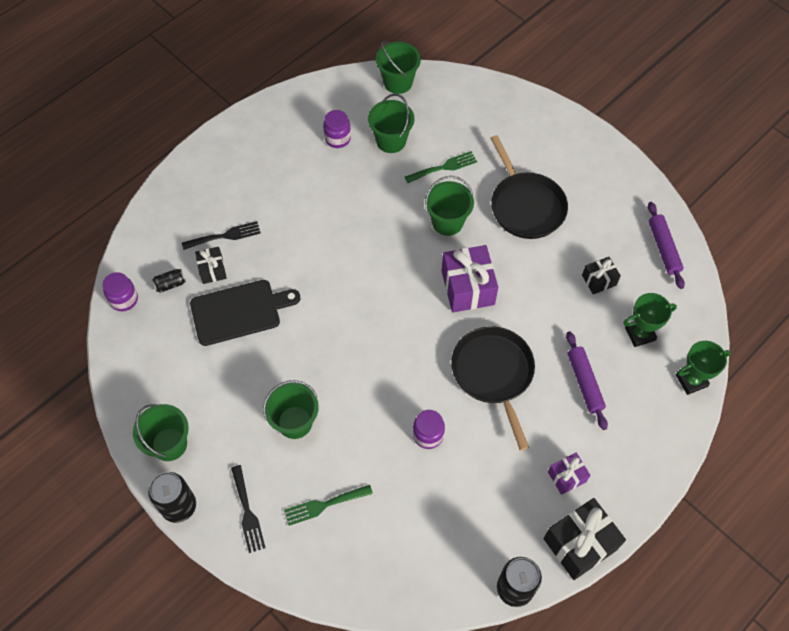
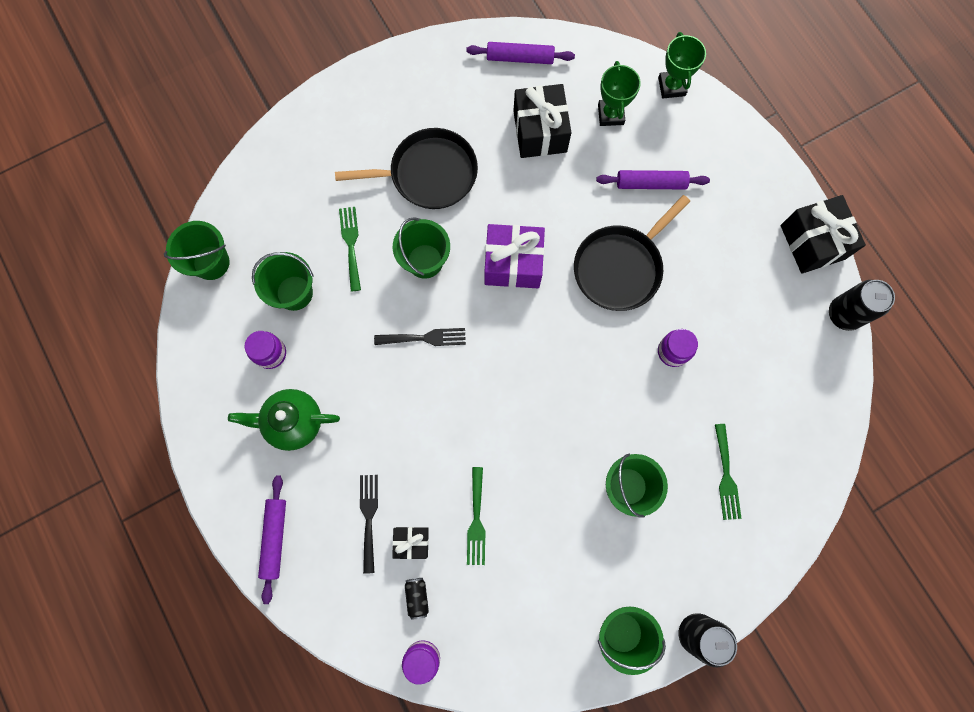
camera: 75 degrees left, 15 degrees up
(196, 179) = (275, 538): none -> purple rolling pin
(239, 312) = (476, 521): black cutting board -> green fork
(247, 512) = (718, 559): black fork -> black fork (425, 338)
(287, 167) = (293, 422): none -> green teapot
(493, 374) = (620, 267): black pan -> black pan turned 45 degrees counterclockwise
(567, 476) = (744, 232): purple gift -> none
(599, 280) = (540, 131): black gift -> black gift, size x1.82

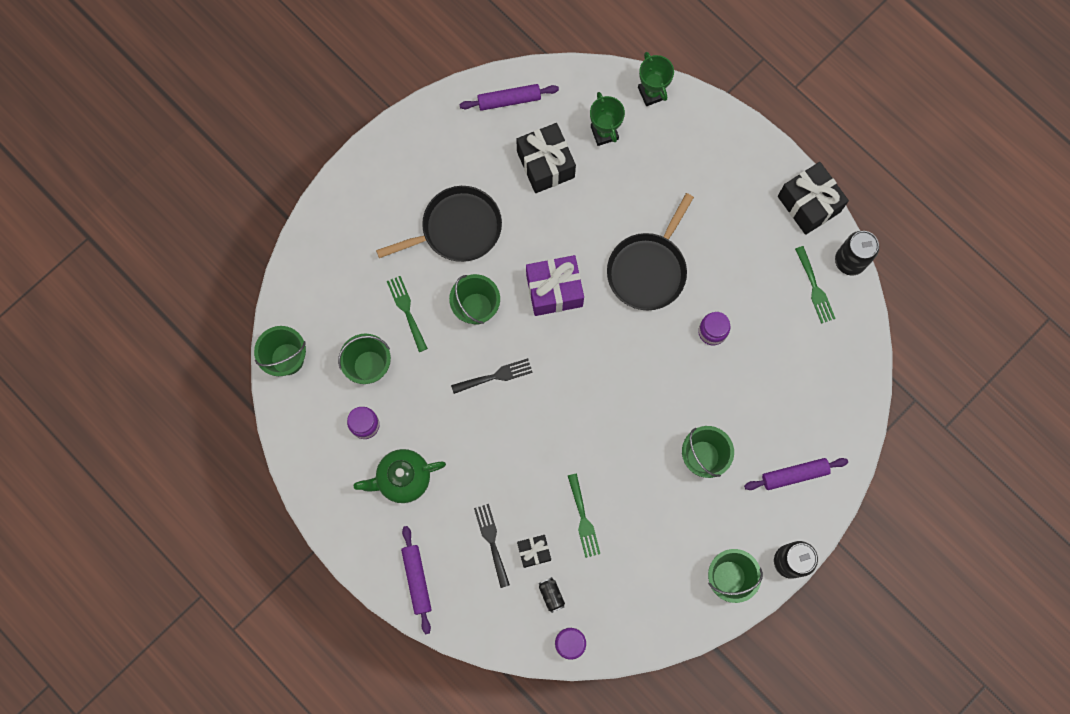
camera: 15 degrees left, 0 degrees up
(650, 184) = (656, 187): purple rolling pin -> purple rolling pin (794, 475)
(726, 476) = (783, 426): green fork -> green fork (815, 288)

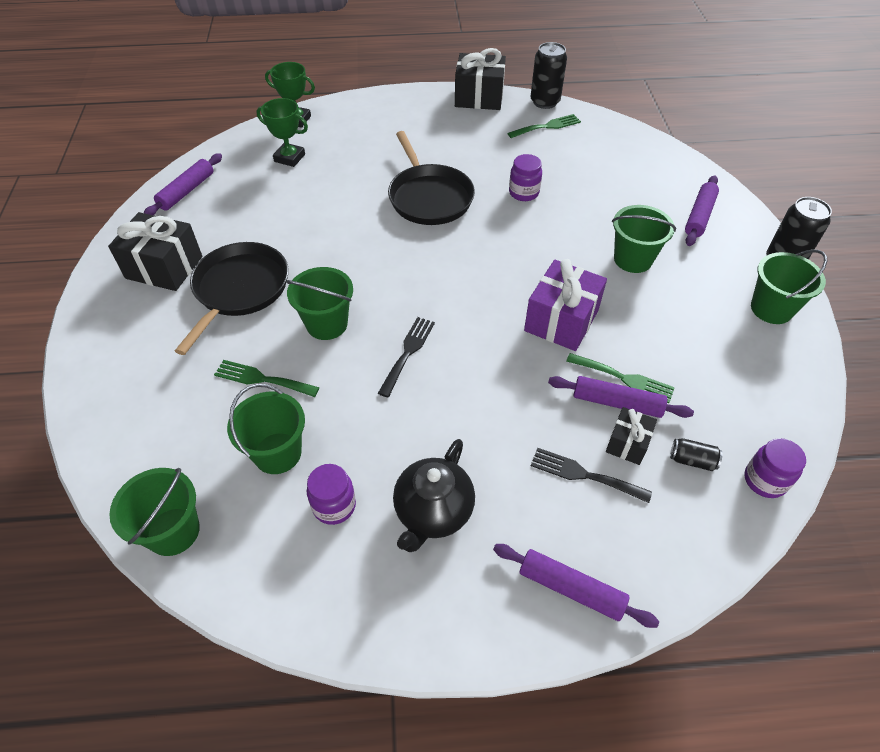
camera: 50 degrees left, 25 degrees down
(403, 478) = (433, 512): green teapot -> black teapot
(545, 164) = (266, 202): black gift -> black gift (164, 267)
(554, 290) = (377, 261): purple gift -> purple gift (561, 320)
(559, 527) = (617, 403): none -> purple rolling pin
(815, 288) = (547, 126): green fork -> green fork turned 45 degrees counterclockwise

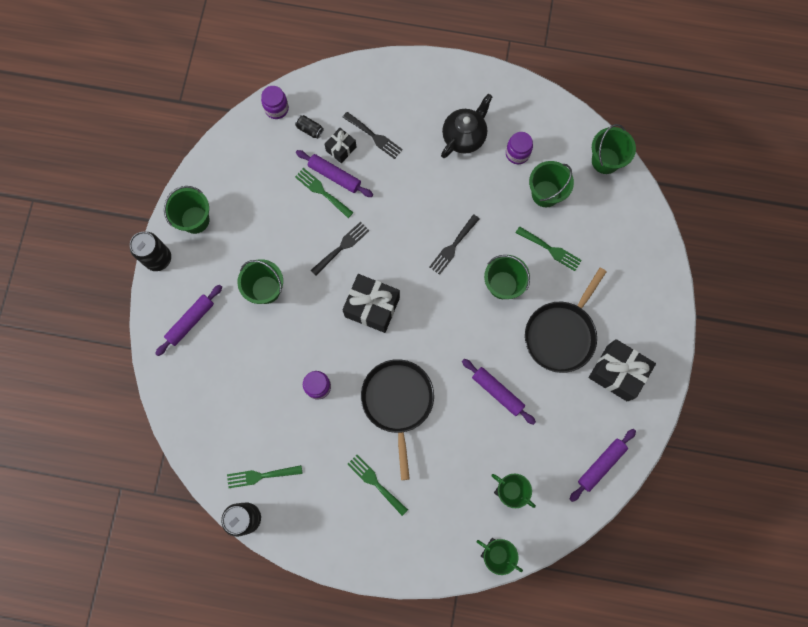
camera: 165 degrees left, 25 degrees up
(431, 140) = (375, 482): none -> green fork
(479, 97) = (308, 544): black gift -> black gift (372, 307)
(561, 320) = (342, 247): purple gift -> black fork
(571, 589) = (406, 81): purple rolling pin -> purple rolling pin (497, 392)

